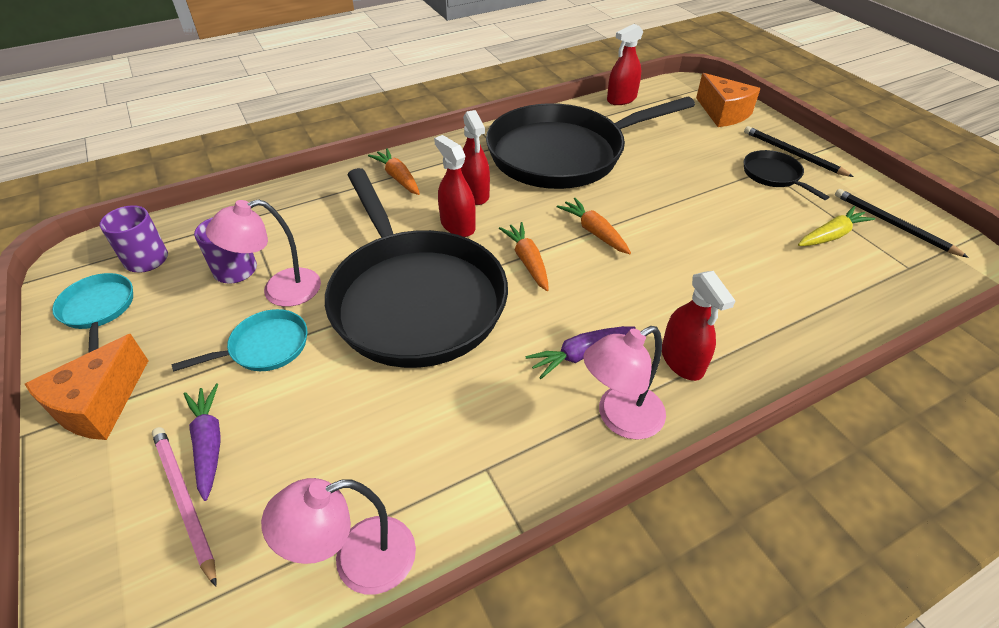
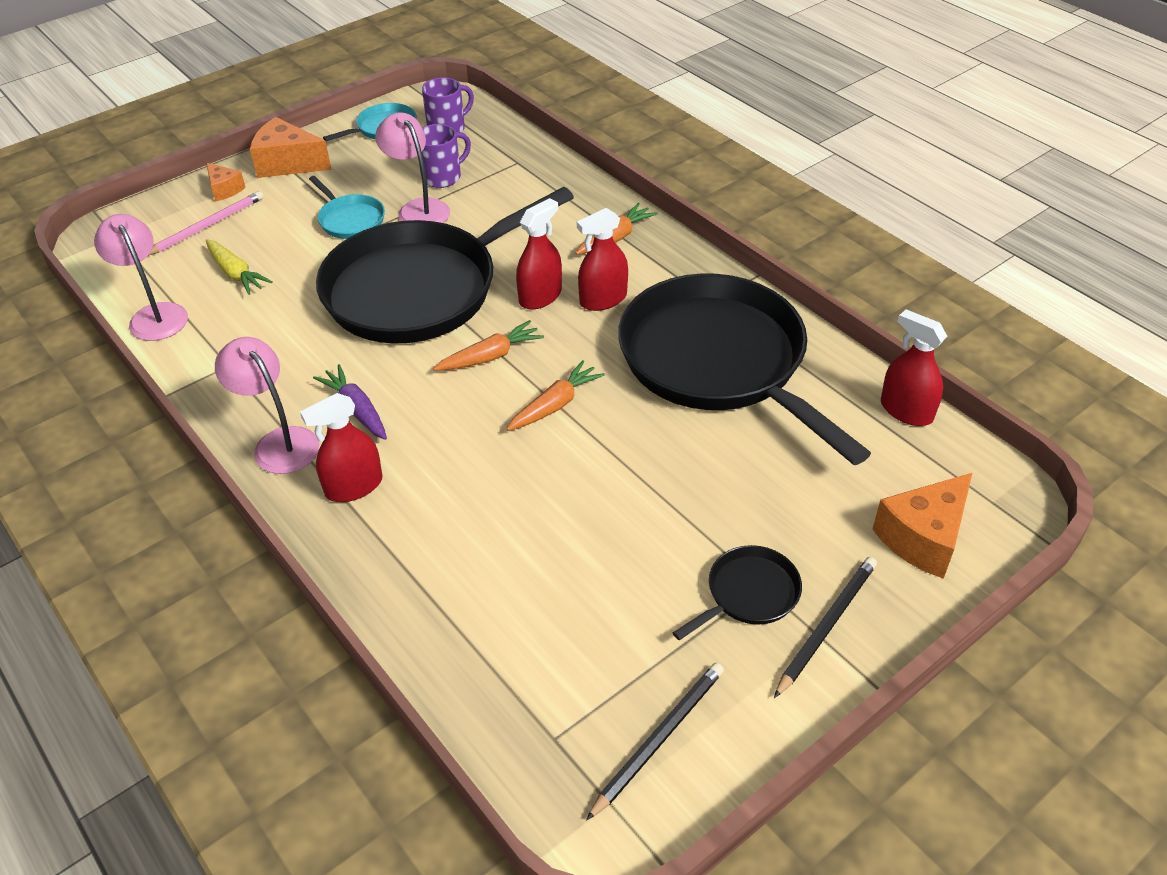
camera: 80 degrees right, 0 degrees up
(107, 480) = (224, 189): none -> orange cheese
(209, 444) = (253, 222): purple carrot -> none
(831, 235) = (609, 650): yellow carrot -> yellow carrot (236, 273)

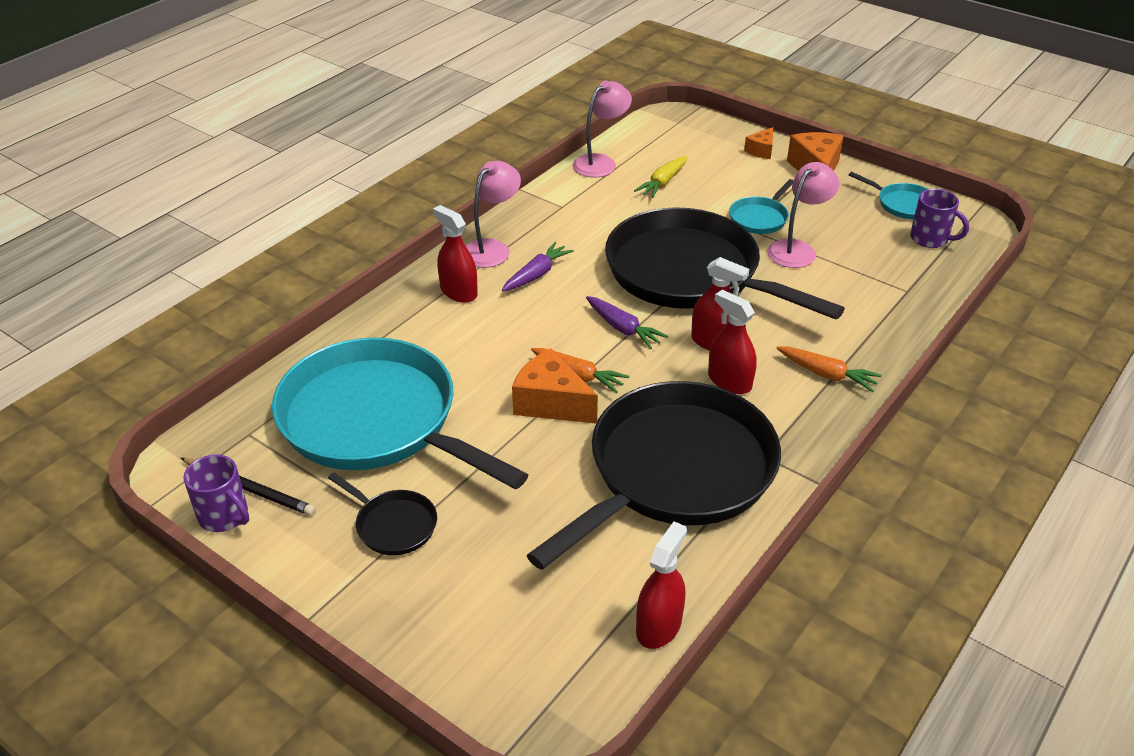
camera: 75 degrees right, 5 degrees down
(207, 226) = (711, 155): pink pencil -> none
(443, 177) = (852, 252): purple mug -> purple mug (224, 516)
(490, 356) = (623, 328): orange carrot -> purple carrot
(571, 596) = (375, 420): none -> turquoise pan
(826, 625) = (366, 580): black pencil -> none
(923, 538) = (482, 647): orange cheese -> orange cheese (551, 403)

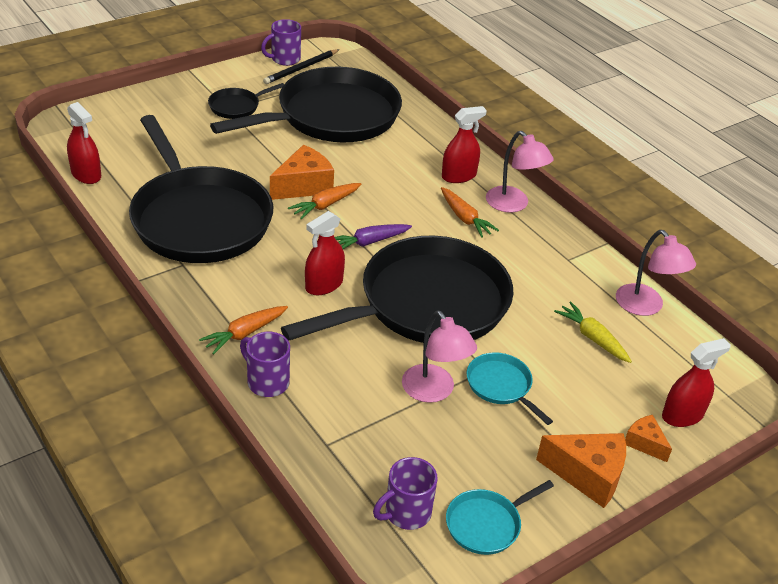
camera: 105 degrees right, 0 degrees up
(375, 420) = (332, 116): turquoise pan -> black pan
(536, 274) = (465, 218): purple carrot -> orange carrot
(729, 381) = (272, 276): red spray bottle -> red spray bottle (682, 415)
(873, 342) = (267, 382): none -> purple mug

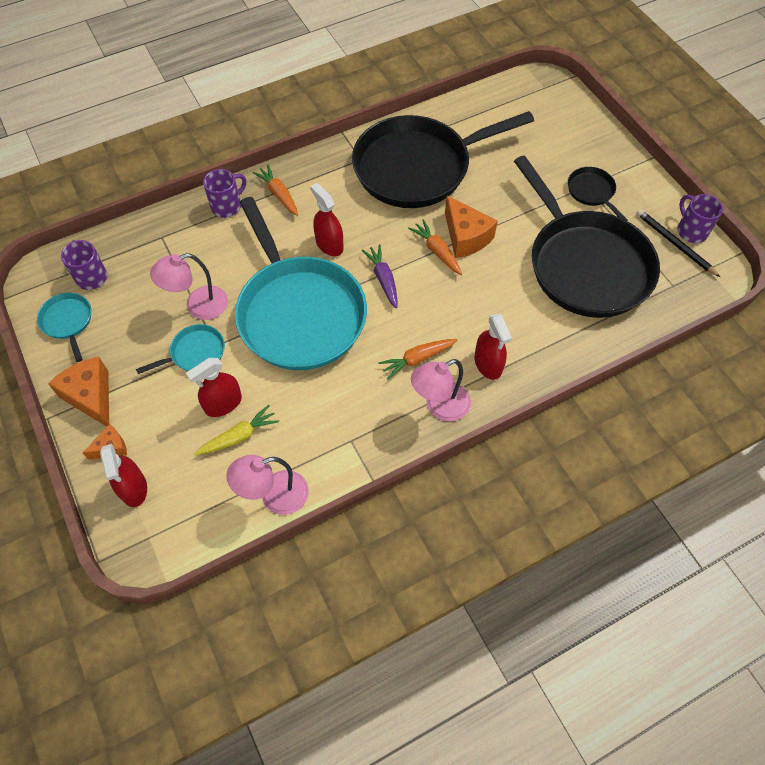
camera: 100 degrees right, 20 degrees up
(86, 174) = (475, 100): red spray bottle -> red spray bottle (223, 403)
(427, 303) = (299, 313): black pan -> turquoise pan
(588, 475) = (91, 396): orange cheese -> orange cheese turned 120 degrees clockwise

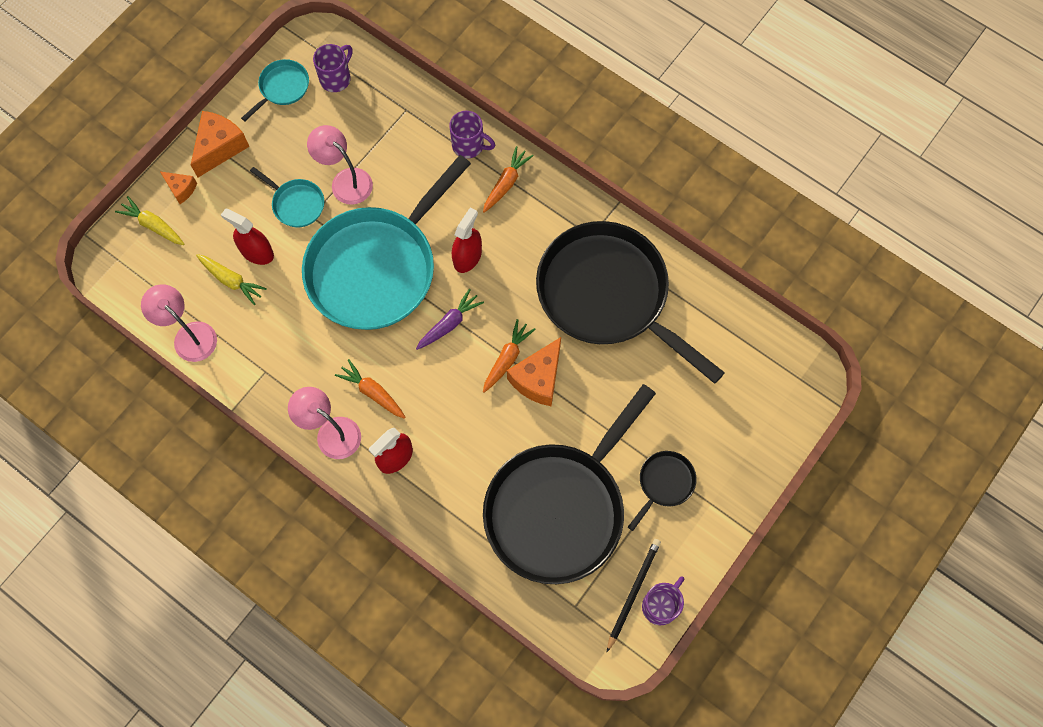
camera: 65 degrees right, 10 degrees up
(133, 488) = (153, 225): red spray bottle -> yellow carrot

